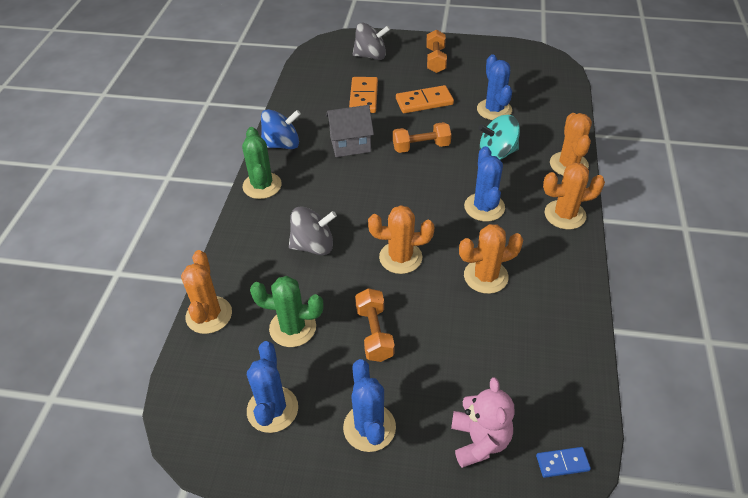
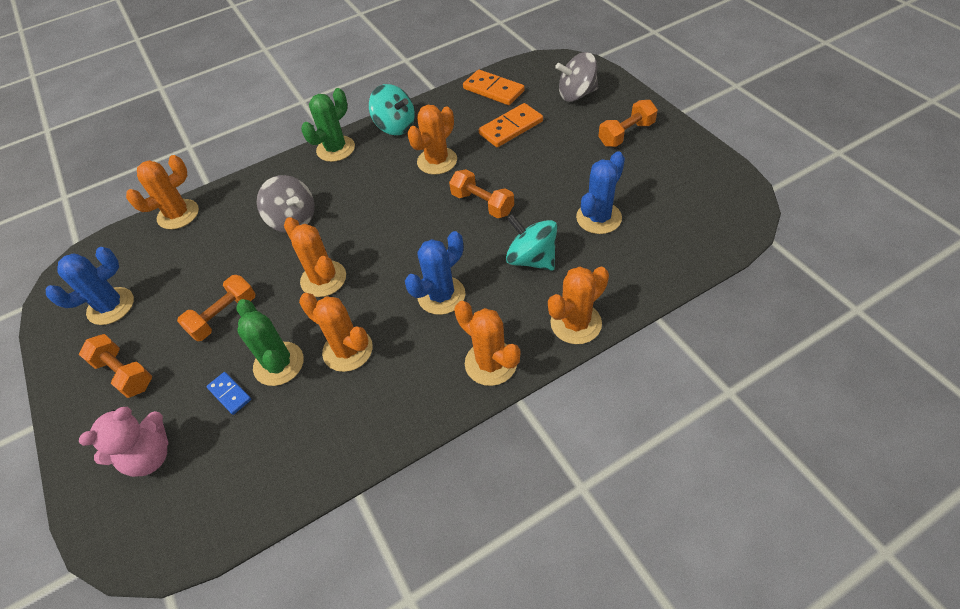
camera: 55 degrees right, 5 degrees up
(282, 144) = (395, 126): blue spinning top -> turquoise spinning top
(292, 328) = (196, 265): green cactus -> green cactus (279, 364)
(350, 144) = (437, 161): grey house -> orange cactus
(369, 427) = (124, 373): blue cactus -> orange dumbbell
(371, 56) = (576, 94): grey spinning top -> grey spinning top turned 120 degrees clockwise
(424, 102) = (551, 166): orange domino -> orange domino (493, 90)
(562, 463) = (157, 536): blue domino -> blue domino (229, 394)

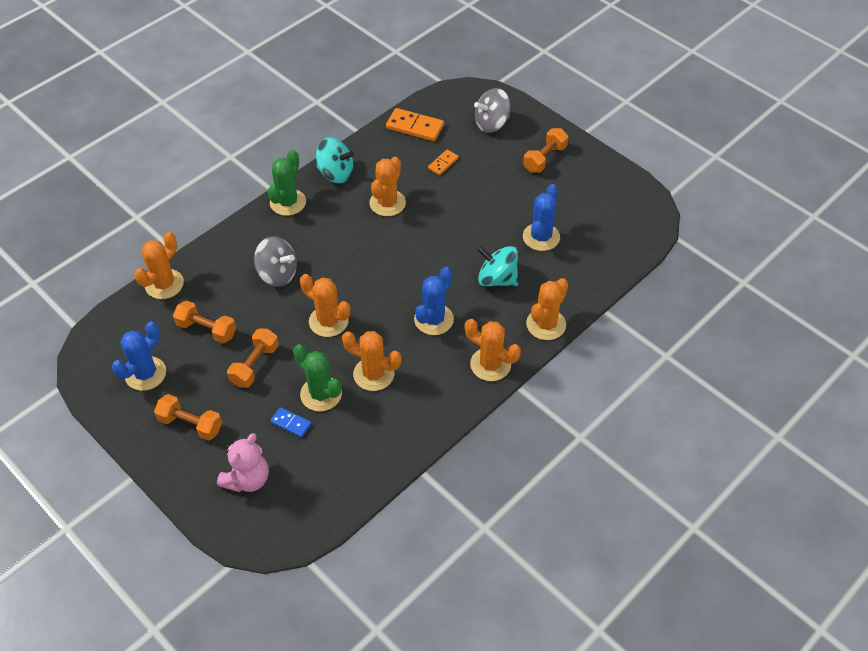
camera: 20 degrees left, 0 degrees up
(482, 203) = (441, 237): orange dumbbell -> orange dumbbell (206, 329)
(511, 128) = (443, 163): orange domino -> orange domino, size x0.57

